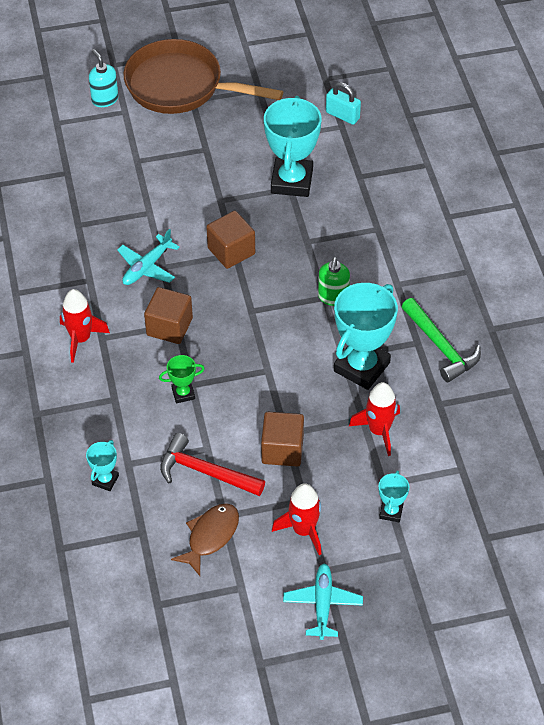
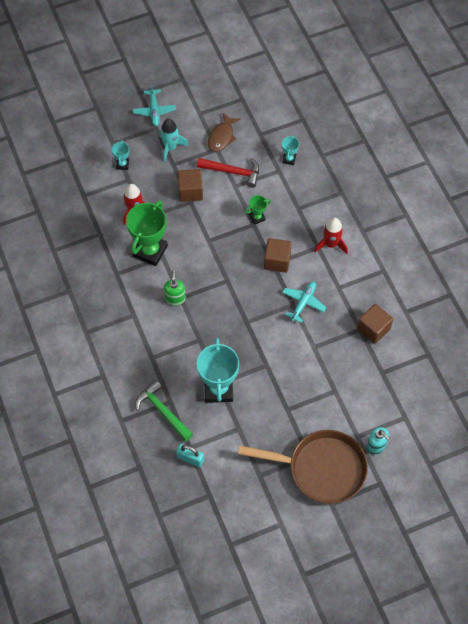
camera: 170 degrees right, 10 degrees up
(231, 251) = (249, 324): brown cube -> brown cube (373, 329)
(303, 530) = (170, 147): red rocket -> turquoise rocket
(361, 367) = (150, 251): turquoise trophy -> green trophy
(441, 346) = (101, 272): green hammer -> green hammer (162, 411)

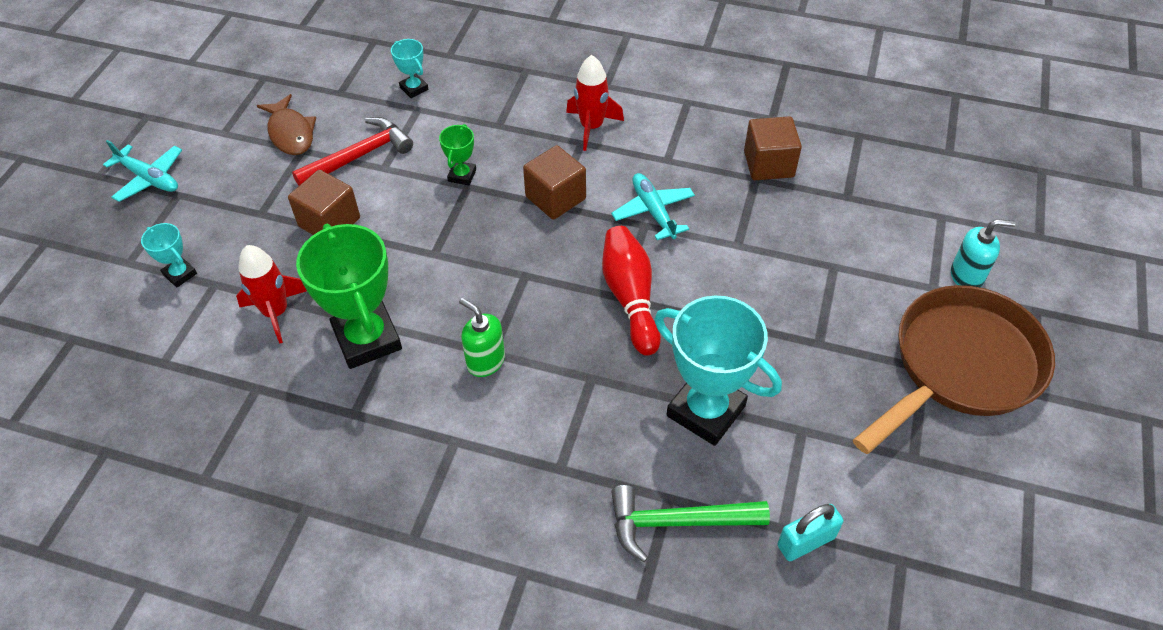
camera: 50 degrees left, 10 degrees down
(170, 147) = (230, 198): turquoise rocket -> none
(249, 326) = (630, 298): none -> red bowling pin

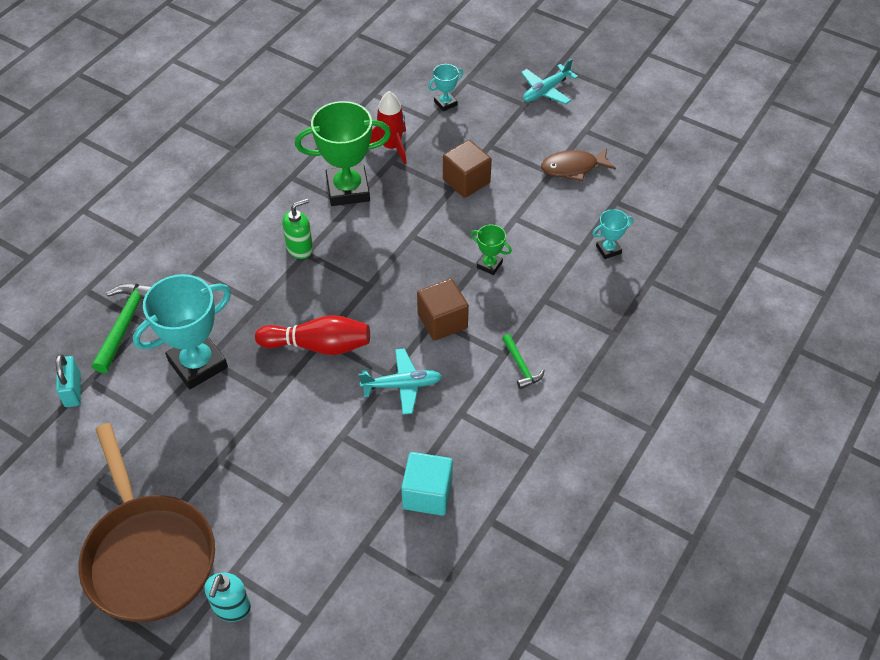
camera: 105 degrees right, 0 degrees up
(359, 156) = (533, 205): red hammer -> none
(591, 127) = (521, 366): red rocket -> green hammer
(768, 164) = (427, 494): brown cube -> turquoise cube

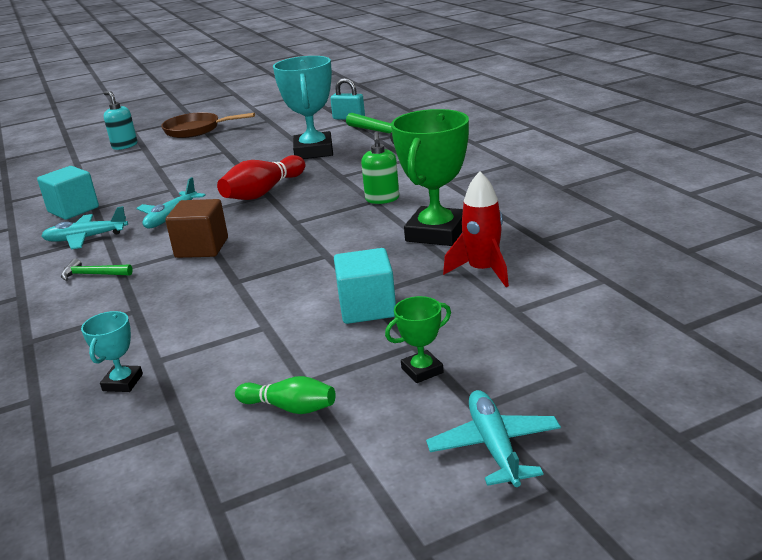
camera: 125 degrees right, 25 degrees down
(148, 555) = (196, 130): brown pan -> brown pan, size x0.63
(445, 103) = (539, 331): turquoise trophy -> none
(466, 181) = (367, 308): brown cube -> turquoise cube
(473, 426) = (85, 238): none -> turquoise plane
(489, 265) = (226, 290): green trophy -> green trophy (422, 370)
(573, 168) = (290, 407): brown fish -> green bowling pin

